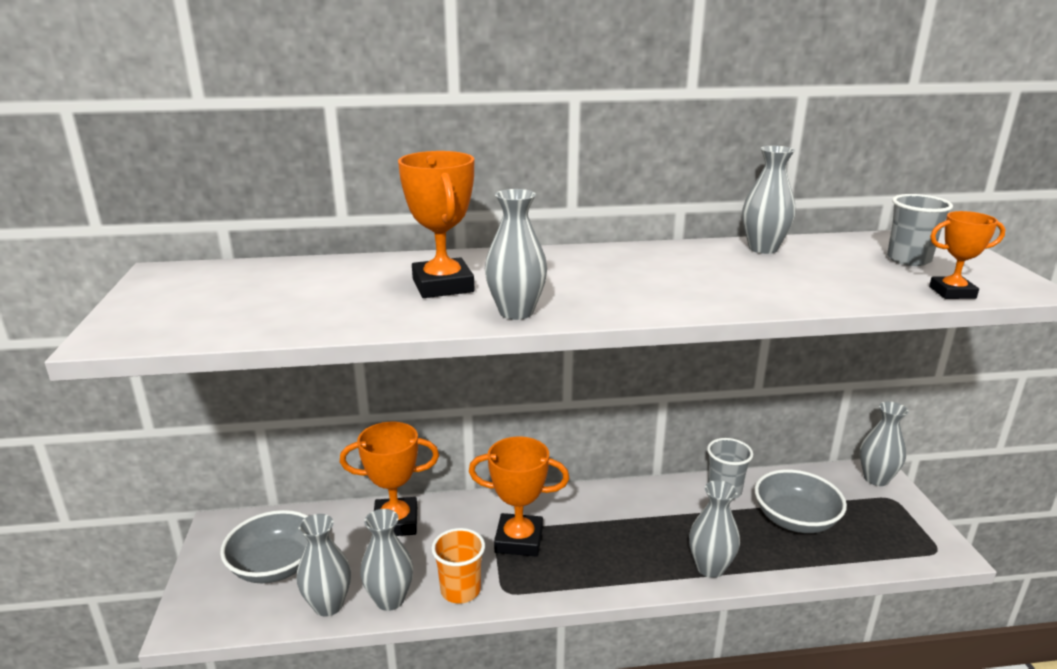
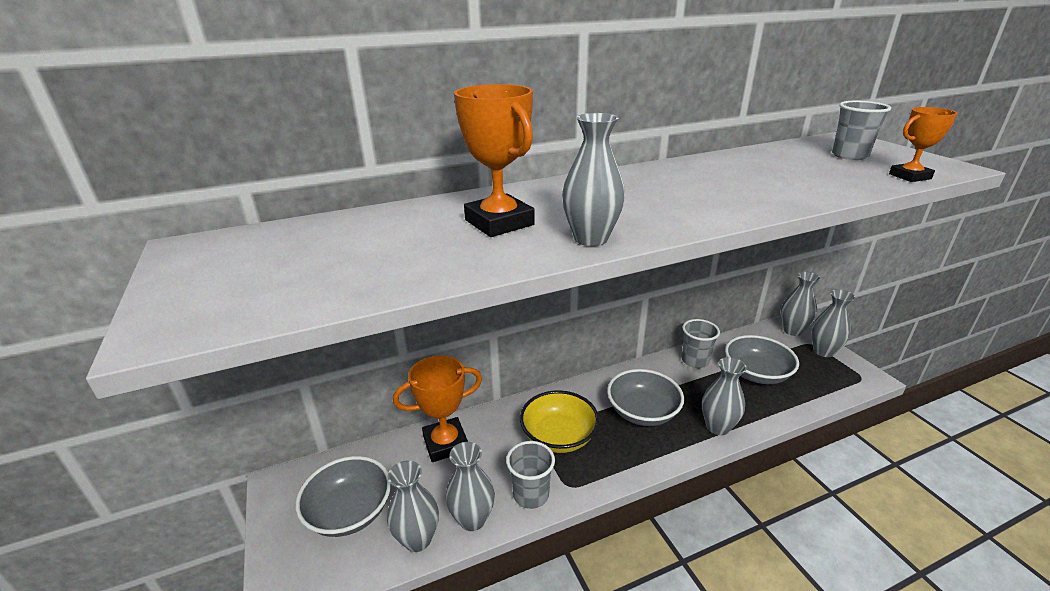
camera: 15 degrees left, 5 degrees up
(460, 590) = (531, 495): orange cup -> grey cup
(519, 540) = (558, 436): orange trophy -> yellow bowl
(628, 534) = (642, 412): none -> grey bowl
(763, 248) = (737, 159): grey vase -> grey vase (823, 351)

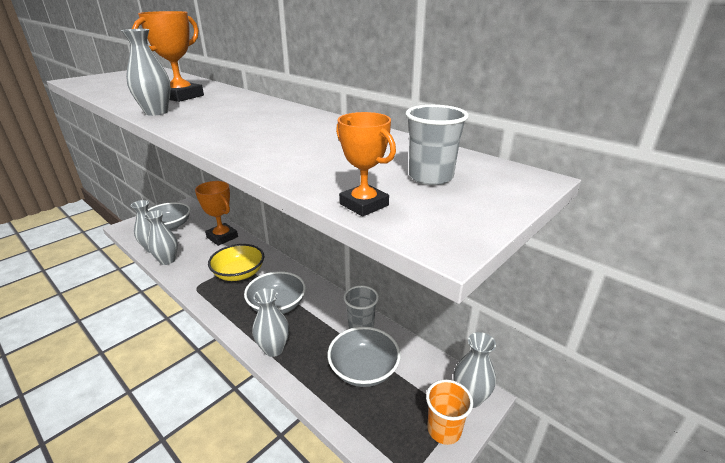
camera: 65 degrees right, 0 degrees up
(531, 495) = (187, 275): grey cup -> none
(823, 351) = (444, 430): grey vase -> orange cup

